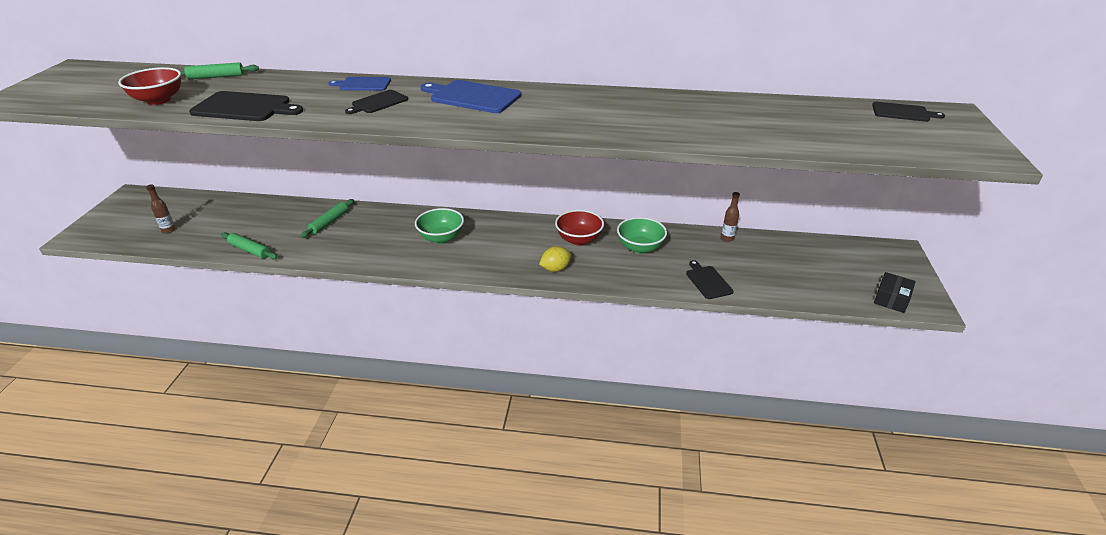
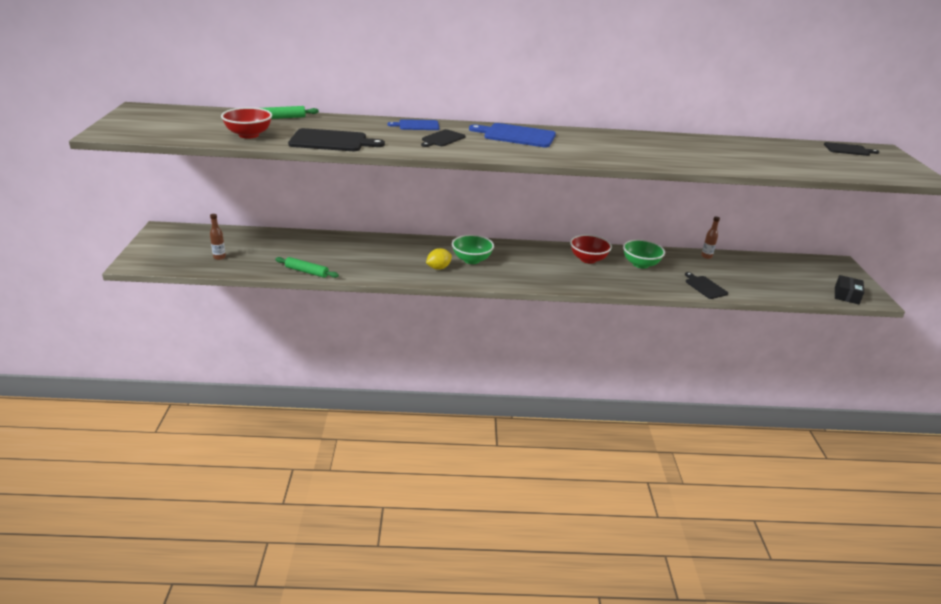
camera: 10 degrees left, 5 degrees down
(329, 222) = (365, 249): green rolling pin -> none
(555, 269) = (579, 280): yellow lemon -> yellow lemon (438, 268)

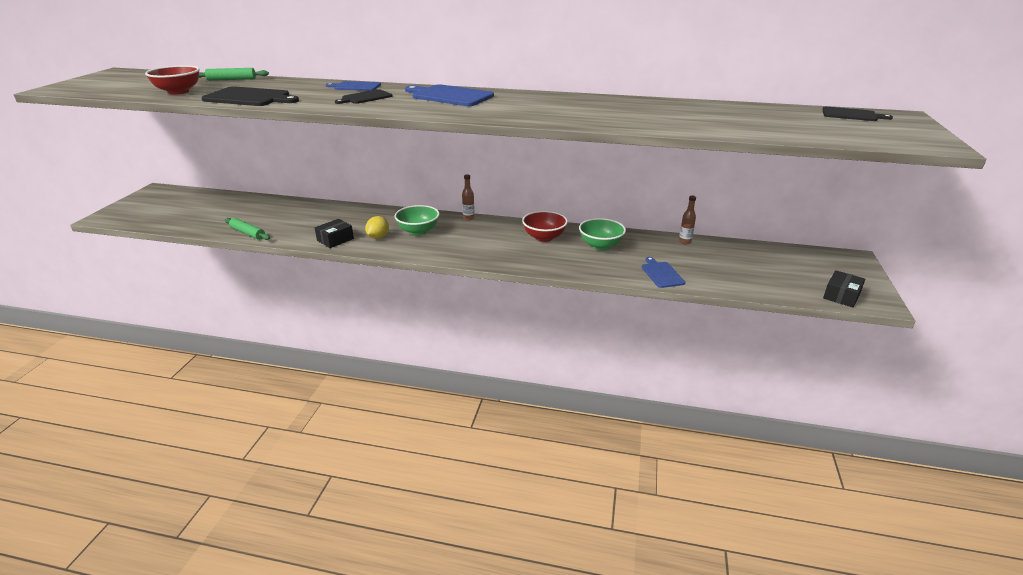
camera: 15 degrees right, 0 degrees up
(219, 257) = (181, 216): brown bottle -> brown bottle (468, 218)
(399, 273) = (335, 239): none -> black box
(438, 268) = (378, 237): yellow lemon -> yellow lemon turned 45 degrees counterclockwise
(705, 286) = (661, 274): black cutting board -> blue cutting board

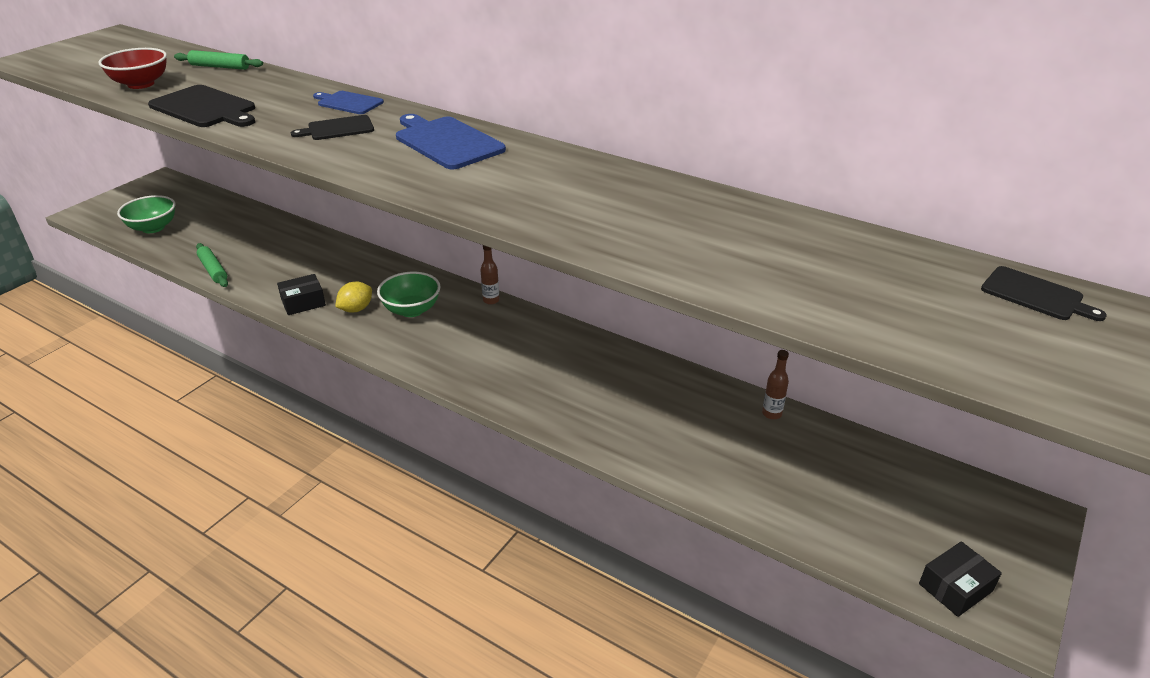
camera: 20 degrees right, 5 degrees up
(544, 237) = (569, 358): red bowl -> none
(600, 245) = (638, 391): green bowl -> green bowl (153, 228)
(661, 274) = (691, 467): blue cutting board -> none

